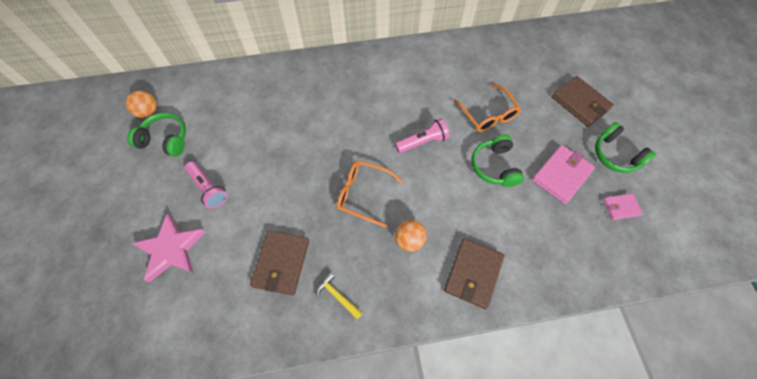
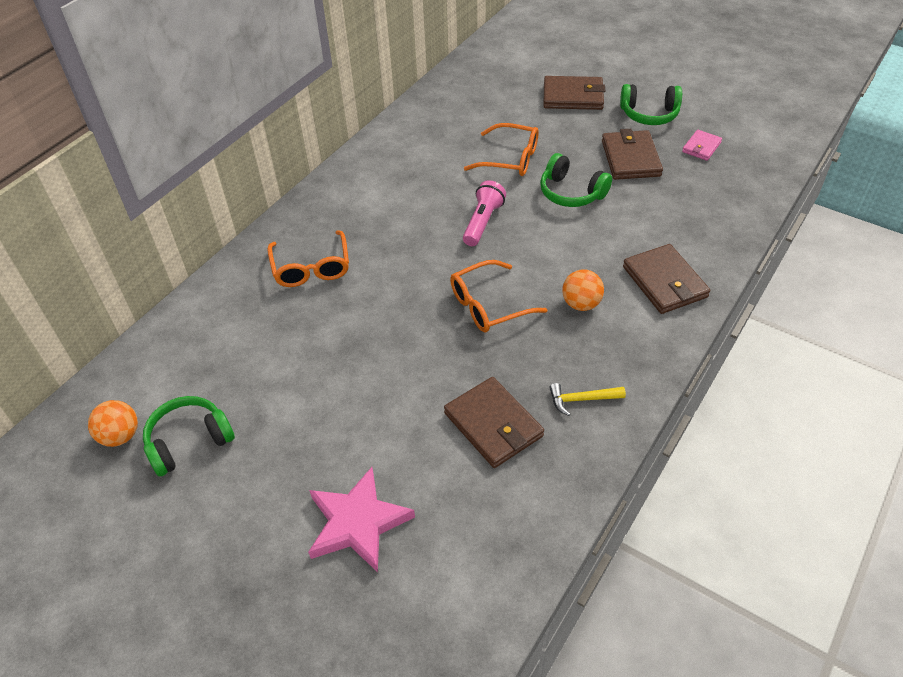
camera: 45 degrees left, 15 degrees down
(208, 188) = (317, 437): pink flashlight -> none
(312, 95) = (311, 267): none -> orange glasses
(561, 175) = (630, 158): pink wallet -> brown wallet

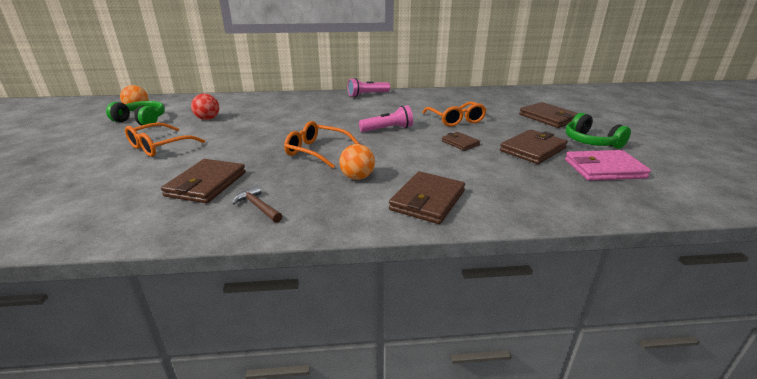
camera: 50 degrees right, 20 degrees down
(266, 366) = (208, 119): none -> red ball
(311, 267) = (291, 107): orange glasses -> orange glasses (160, 146)
(345, 178) = (367, 95): none -> pink flashlight
(358, 523) = (95, 171): pink star -> none
(571, 192) = (460, 143): green headphones -> brown wallet
(582, 399) = (258, 207): yellow hammer -> brown hammer
(701, 147) = (604, 169): pink wallet -> pink wallet, size x1.75

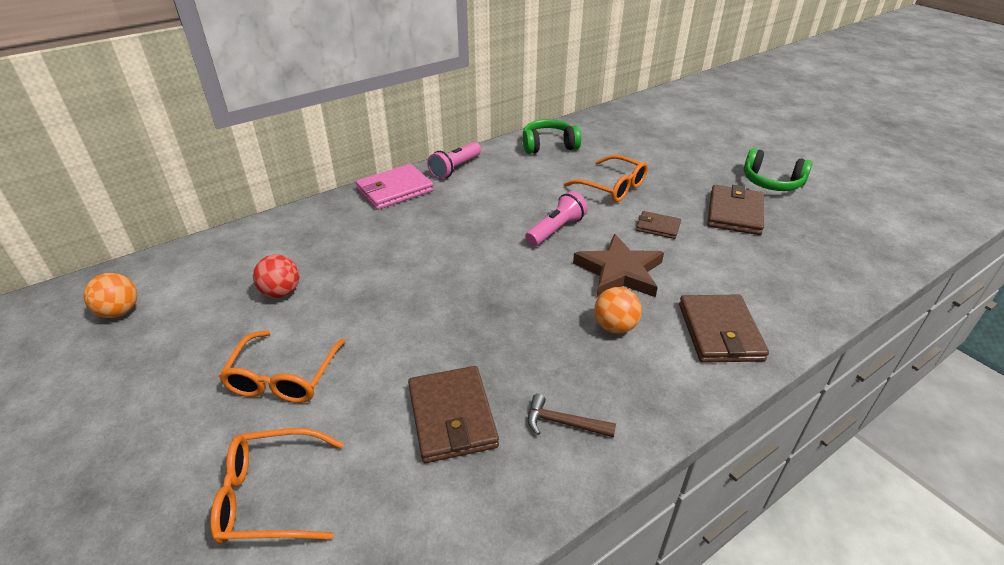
camera: 30 degrees left, 10 degrees up
(141, 120) = (167, 335): green headphones -> green headphones (548, 145)
(317, 151) = (518, 301): orange glasses -> orange glasses (271, 495)
(400, 155) = (619, 272): none -> brown star
(548, 118) = (700, 154): brown wallet -> none
(604, 169) = (817, 221): pink wallet -> pink wallet (394, 190)

